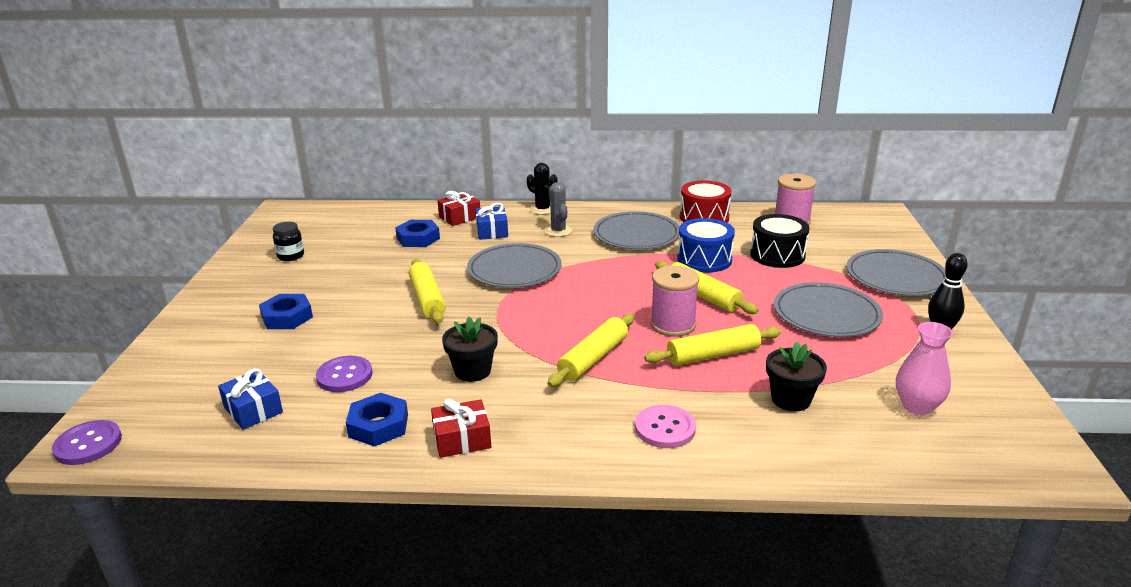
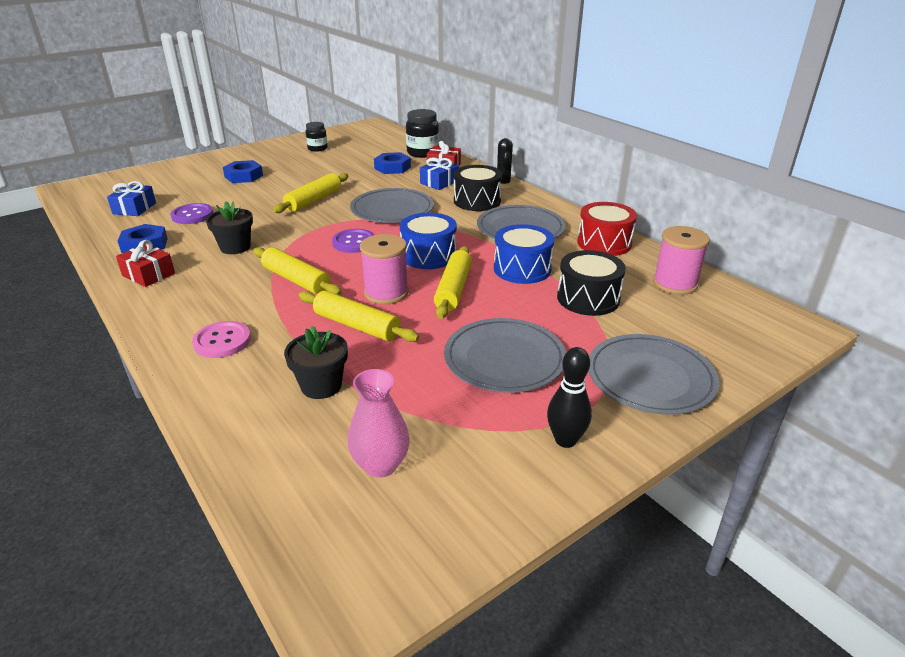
camera: 50 degrees right, 5 degrees up
(88, 444) = (73, 188): purple button -> purple button (354, 242)
(410, 214) = (422, 153): none -> black jar
(558, 231) = (477, 201): grey cactus -> black drum
(593, 358) = (296, 280): yellow rolling pin -> yellow rolling pin turned 45 degrees clockwise
(630, 285) = (428, 255): none -> blue drum

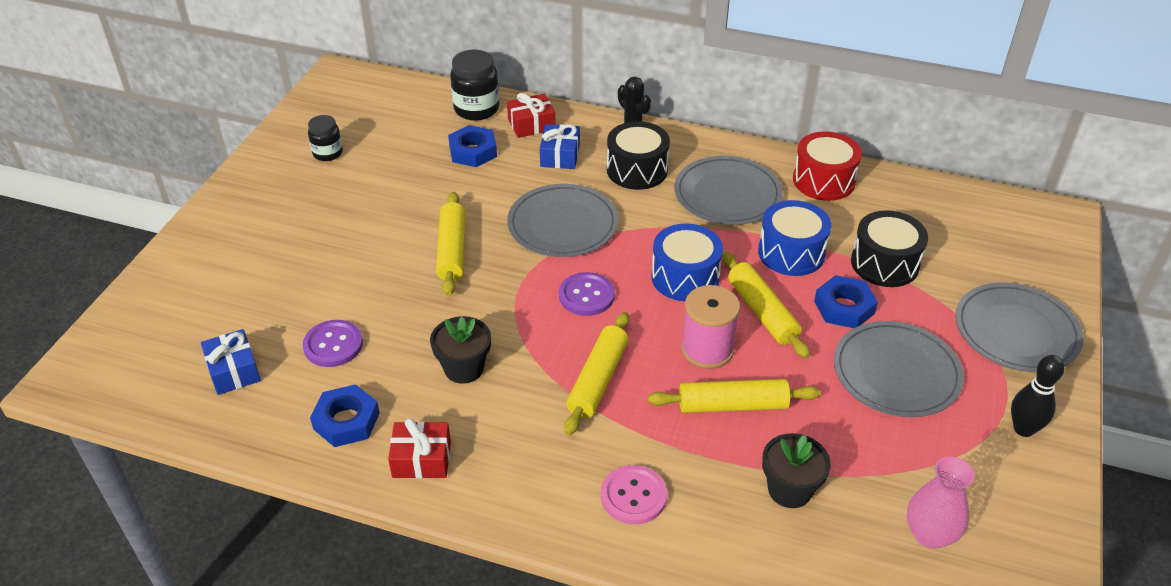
camera: 35 degrees left, 10 degrees up
(244, 176) = (299, 247): blue nut -> blue nut (844, 307)
(296, 280) = (598, 380): yellow rolling pin -> yellow rolling pin turned 75 degrees counterclockwise
(675, 284) = (932, 209): pink spool -> none

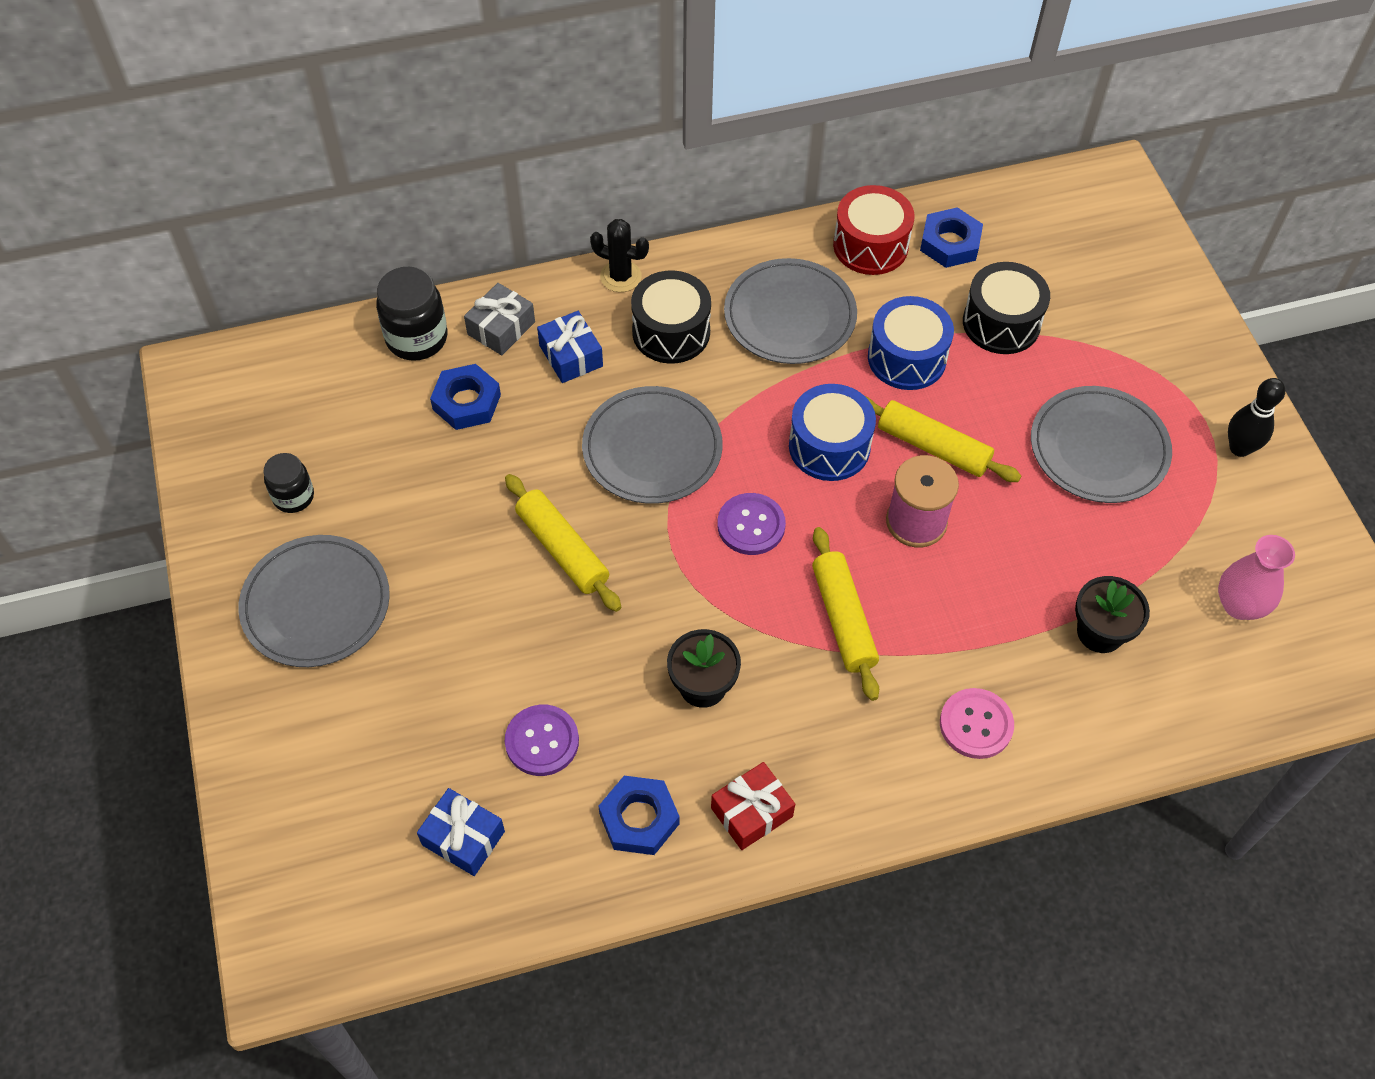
camera: 35 degrees left, 15 degrees up
(531, 124) = (501, 328): red gift -> grey gift
(732, 405) = (986, 571): yellow rolling pin -> none
(844, 307) = (1002, 398): blue nut -> blue nut (949, 243)
(1016, 331) = (1165, 340): grey plate -> grey plate (316, 604)

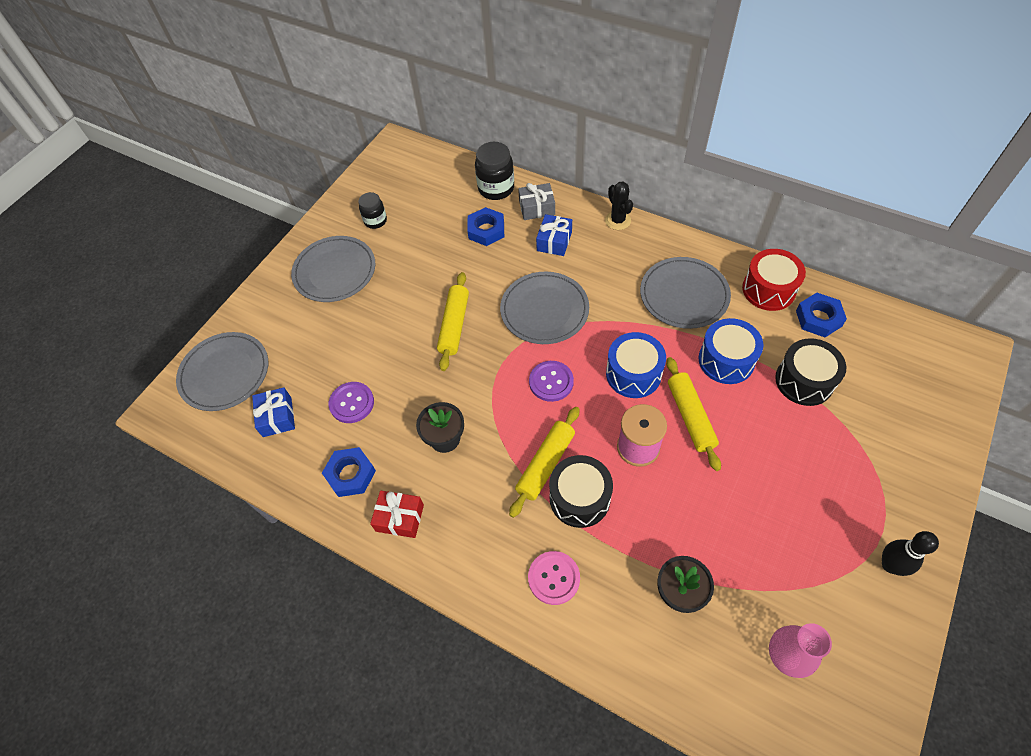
camera: 50 degrees right, 0 degrees up
(671, 332) = (614, 262): black drum -> black drum (579, 498)
(1098, 448) = (791, 492): grey plate -> grey plate (225, 373)

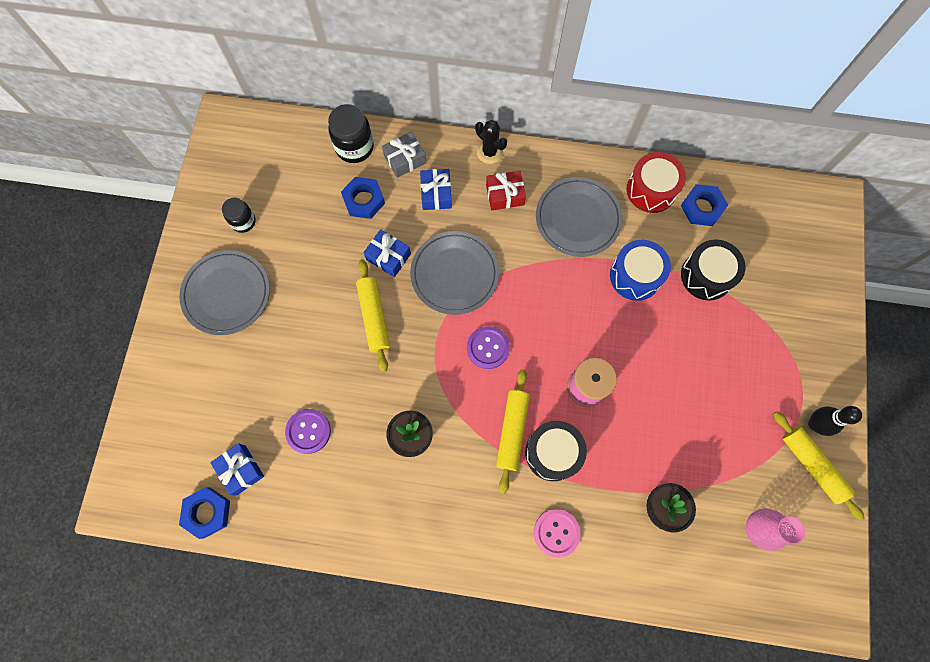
camera: 25 degrees left, 15 degrees up
(225, 373) = (164, 442): grey plate -> none
(350, 474) = (339, 502): blue nut -> blue nut (207, 512)
(400, 518) = (402, 527): red gift -> red gift (505, 195)
(489, 280) = (388, 257): none -> blue gift
(633, 374) = (559, 316): blue drum -> none
(690, 416) = (621, 342): yellow rolling pin -> yellow rolling pin (812, 465)

